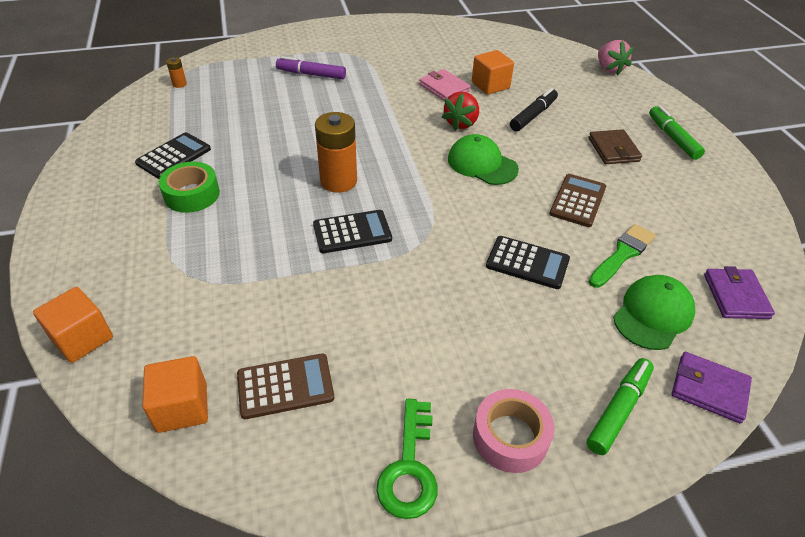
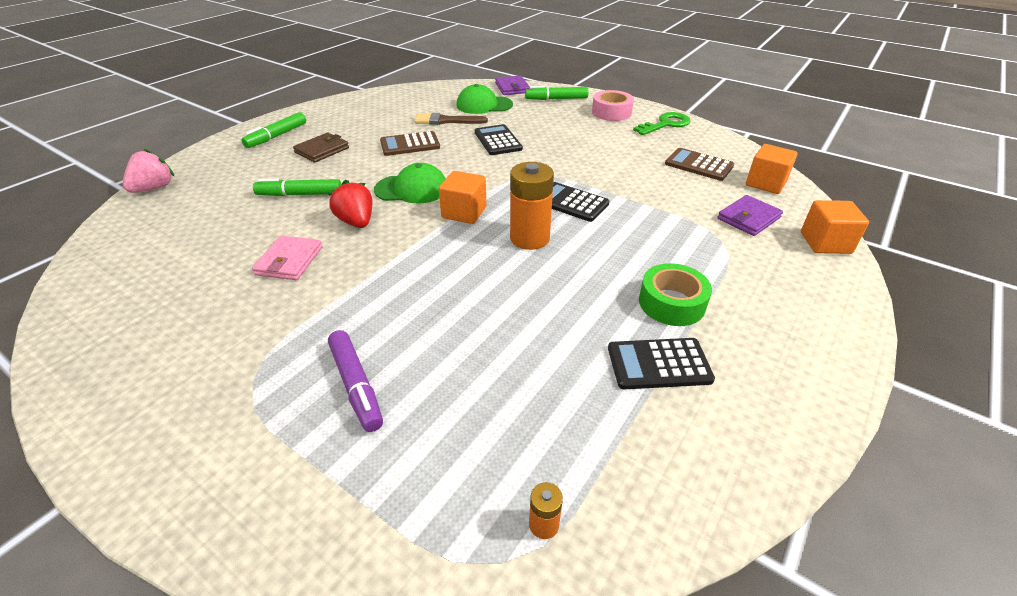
camera: 130 degrees left, 5 degrees down
(461, 123) = (356, 222): red strawberry -> red strawberry turned 105 degrees counterclockwise
(482, 164) = (412, 189): green cap -> green cap turned 90 degrees counterclockwise
(490, 85) = (254, 236): orange cube -> orange cube (464, 212)
(533, 115) = (300, 194): black marker -> green marker
(622, 254) = (446, 121): green brush -> brown brush
(736, 296) = (438, 93): purple wallet -> purple wallet (748, 218)

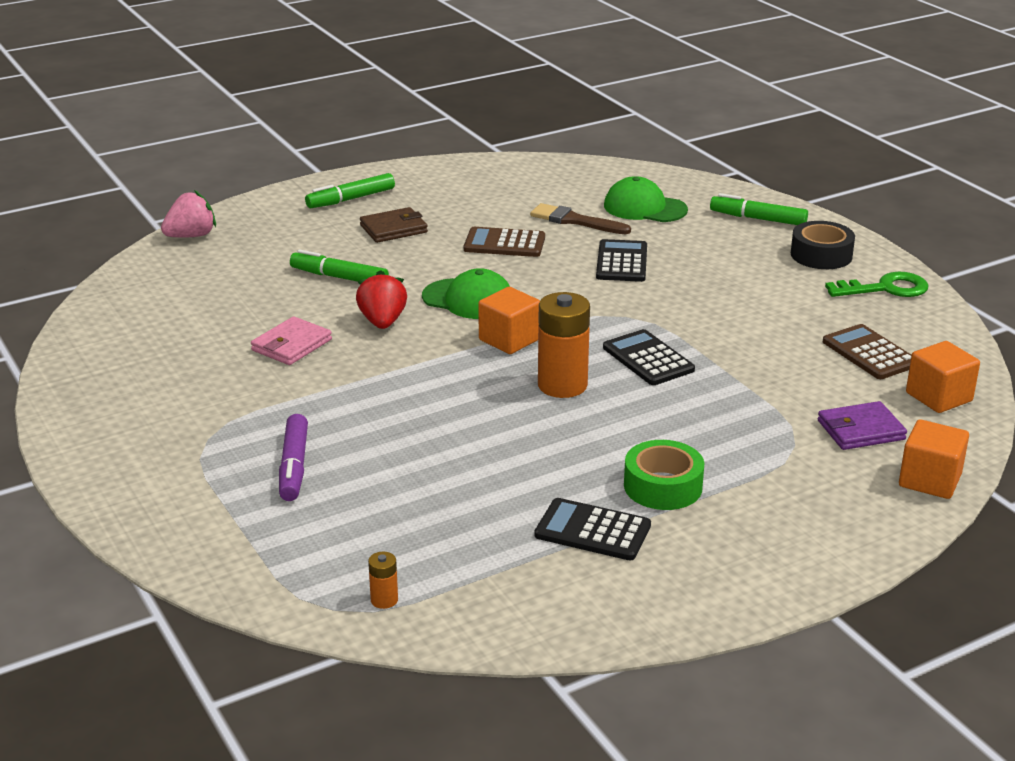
camera: 25 degrees right, 10 degrees down
(512, 88) = (707, 189): purple wallet -> none
(611, 112) = (821, 255): pink tape -> black tape

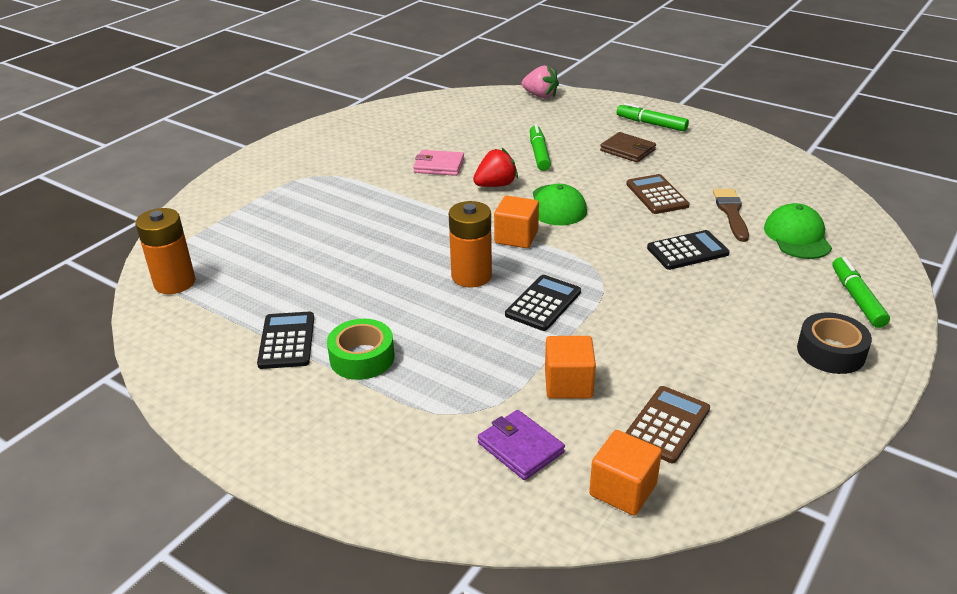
camera: 65 degrees right, 5 degrees up
(294, 466) = (301, 210): purple marker -> none
(384, 600) = (175, 282): orange battery -> orange battery, size x2.23
(885, 288) = (809, 409): green key -> none
(930, 480) = (463, 512): orange cube -> orange cube (568, 384)

